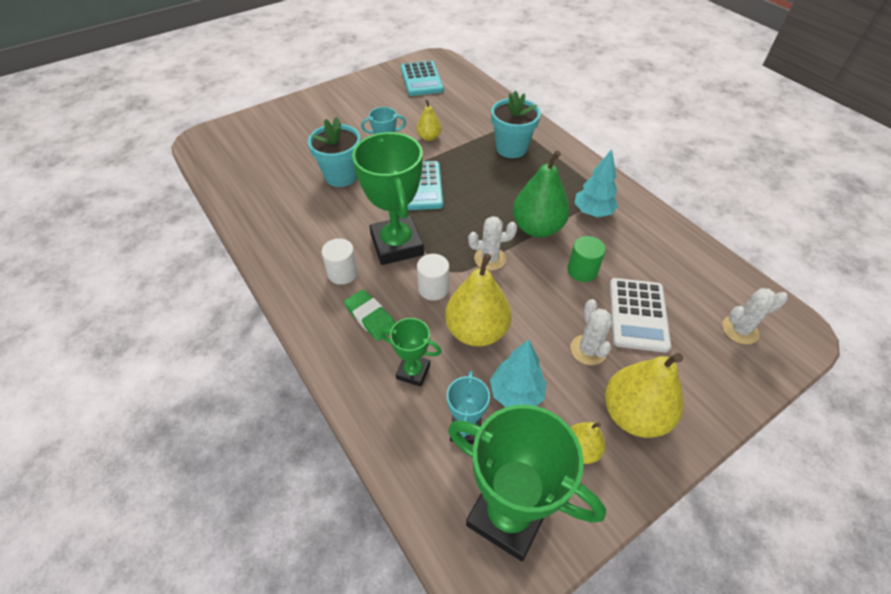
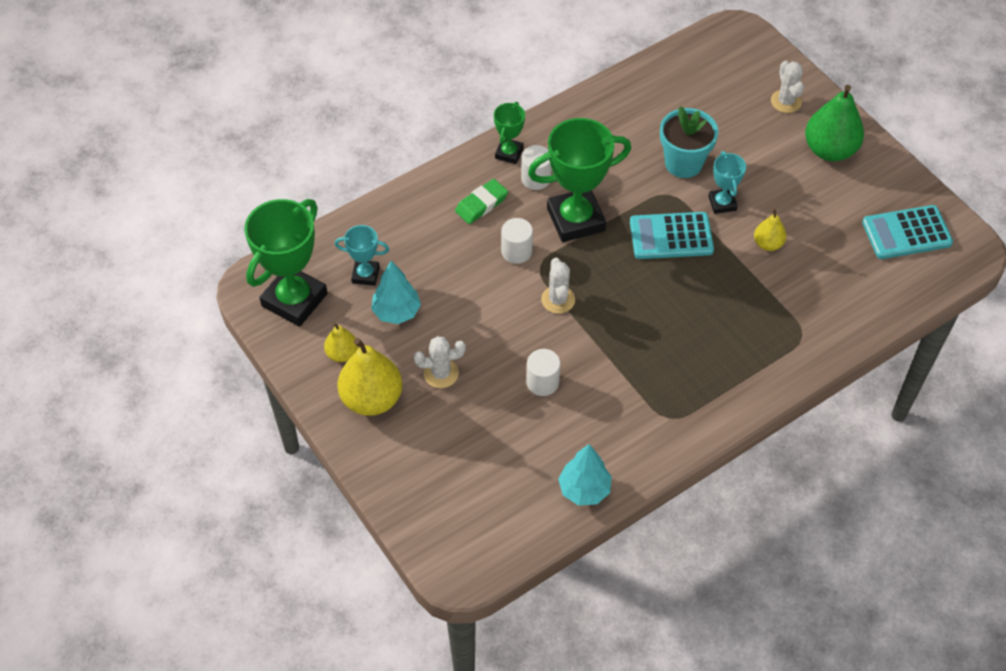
camera: 90 degrees right, 5 degrees up
(413, 372) = (422, 238): green trophy -> green trophy (509, 153)
(476, 331) = (464, 285): yellow pear -> none
(511, 148) = (754, 331): turquoise flower pot -> none
(537, 228) = (607, 347): green pear -> green pear (829, 150)
(582, 271) = (542, 382): green cylinder -> white cylinder
(592, 212) = (636, 406): turquoise tree -> turquoise tree (584, 489)
(638, 315) = (482, 424): white calculator -> none
(740, 330) = (462, 514): white cactus -> white cactus (786, 101)

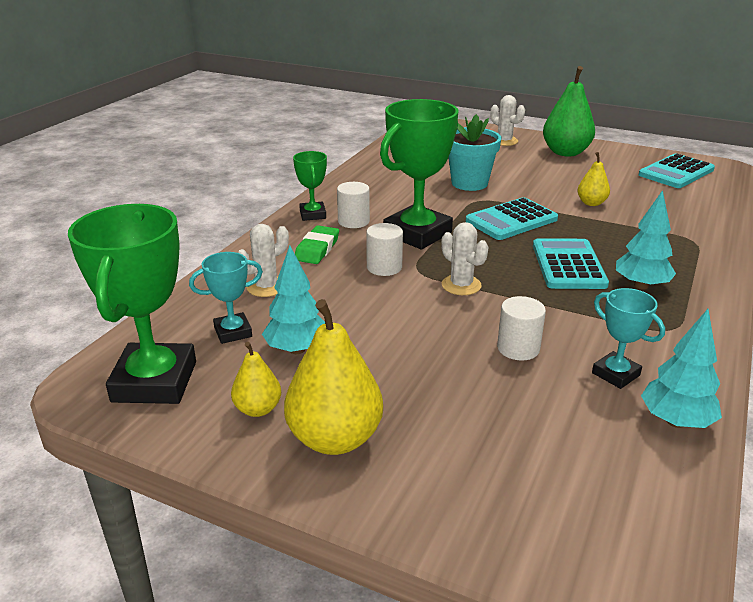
camera: 30 degrees left, 25 degrees down
(441, 373) = (399, 382): white cactus -> white cactus (266, 287)
(663, 315) = (568, 265): none -> turquoise calculator
(696, 365) = (641, 285): none -> turquoise tree
(722, 203) = (527, 193): turquoise trophy -> turquoise trophy (615, 374)

